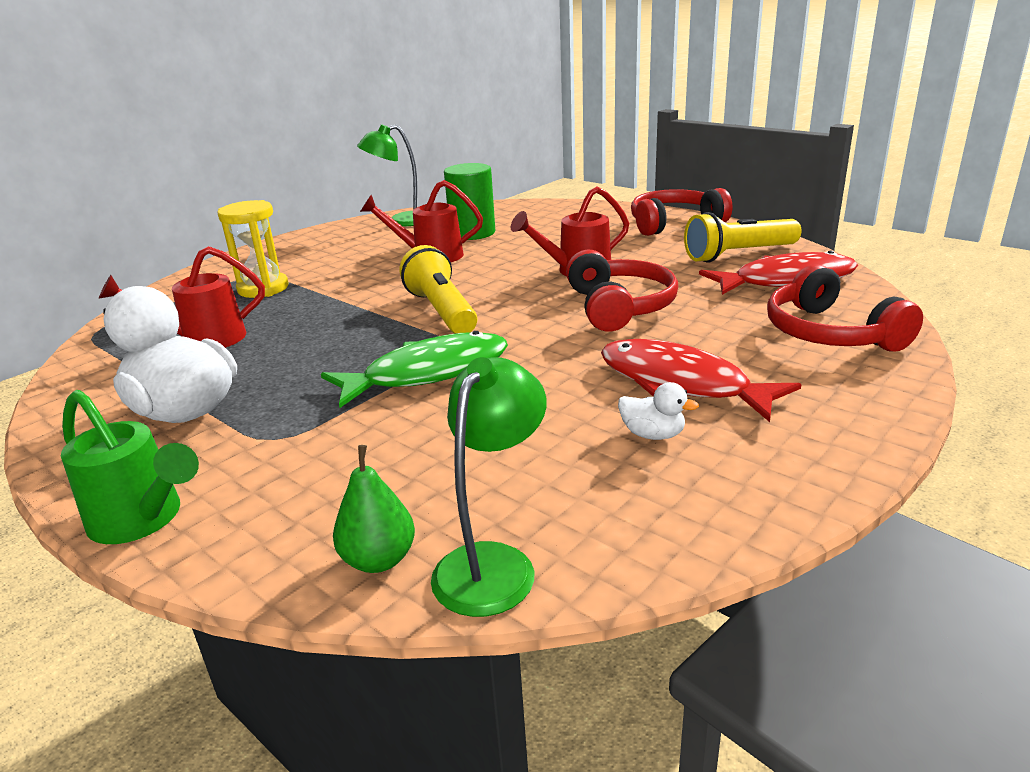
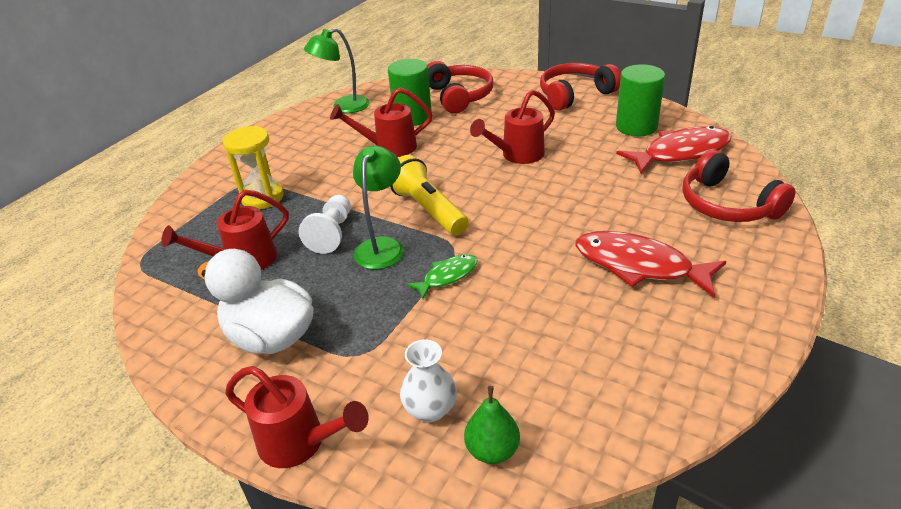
camera: 10 degrees left, 10 degrees up
(143, 520) = (300, 443): green watering can -> red watering can
(317, 324) = (332, 234): none -> white pawn
(325, 504) = (430, 409): none -> white vase
(428, 373) = (447, 276): green fish -> green fish, size x0.54
(493, 563) = (571, 441): green lamp -> green lamp (382, 246)
(619, 307) = (565, 192): red headphones -> red headphones (459, 96)
(652, 434) = (636, 316): white duck -> none
(738, 254) = (636, 127): yellow flashlight -> green cylinder

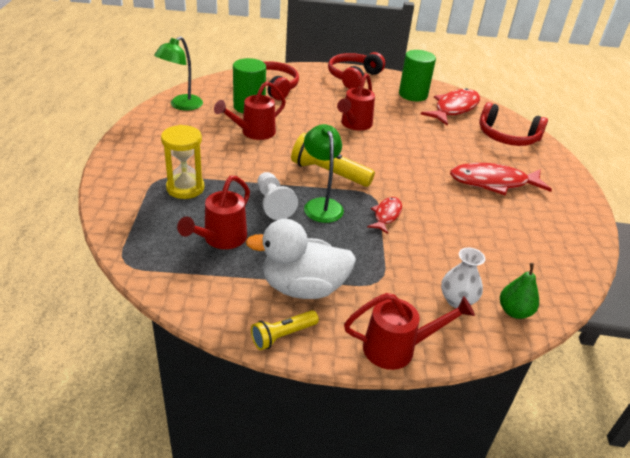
camera: 35 degrees left, 0 degrees up
(200, 384) = (283, 335): none -> yellow flashlight
(447, 276) = (386, 215): green fish -> red fish

